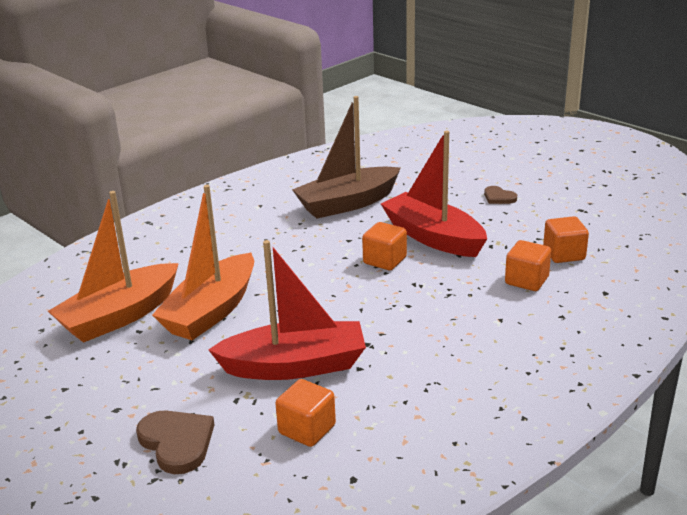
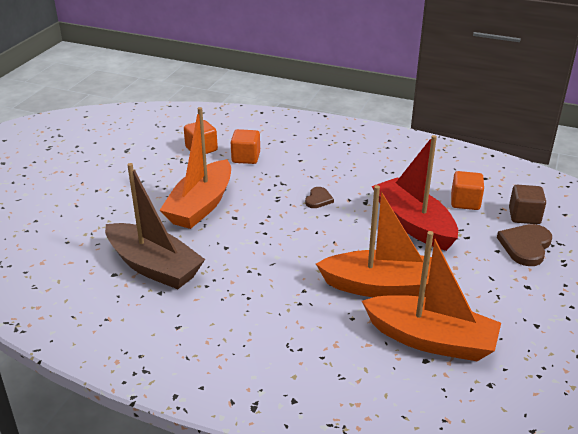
camera: 115 degrees left, 5 degrees up
(233, 474) = (524, 216): none -> brown cube
(384, 260) = (251, 220): orange cube -> none
(433, 237) = (201, 205): red boat -> orange boat
(499, 197) = (115, 187): brown heart -> brown heart (318, 199)

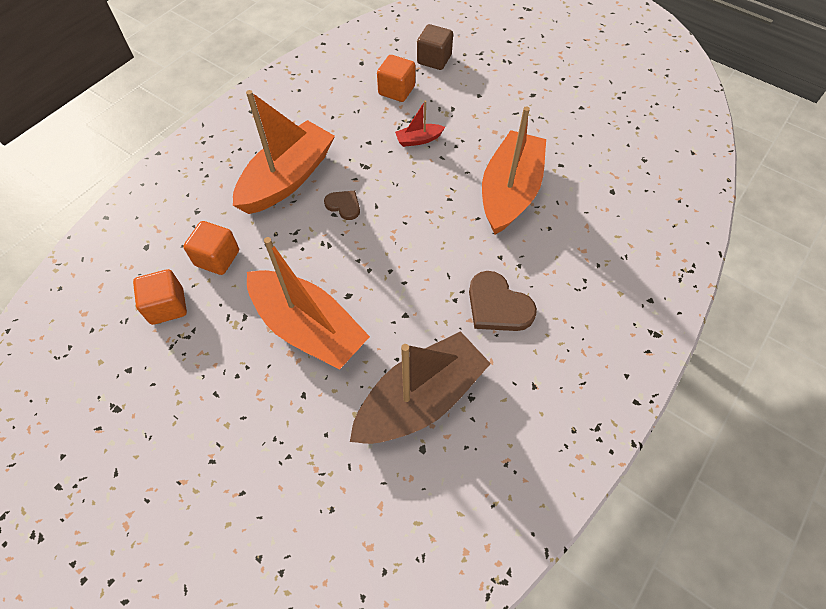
camera: 75 degrees left, 25 degrees up
(413, 224) = (418, 140): red boat -> red boat, size x0.42
(431, 339) = (588, 179): orange boat -> orange boat (287, 179)
(525, 246) = (478, 75): brown heart -> brown heart (498, 306)

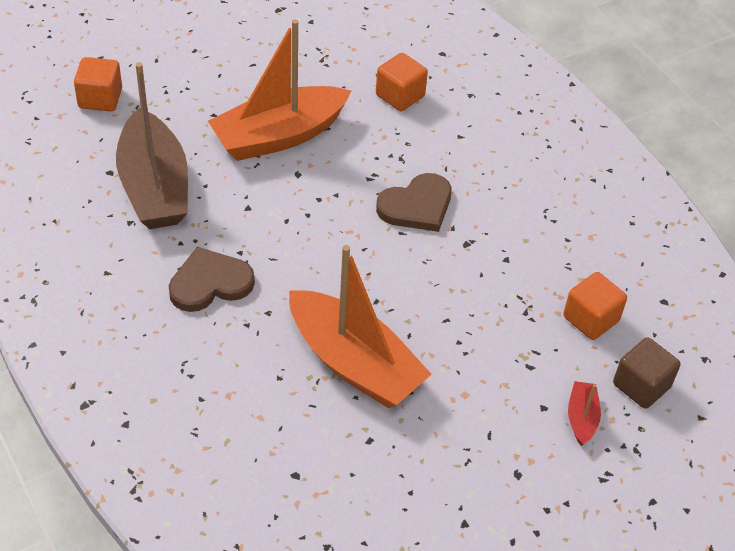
camera: 110 degrees right, 10 degrees down
(167, 306) = (362, 54): orange cube -> orange cube (100, 98)
(287, 179) = (481, 172): orange boat -> none
(344, 205) = (416, 206): brown heart -> brown heart, size x1.71
(418, 140) = (487, 308): red boat -> red boat (581, 418)

